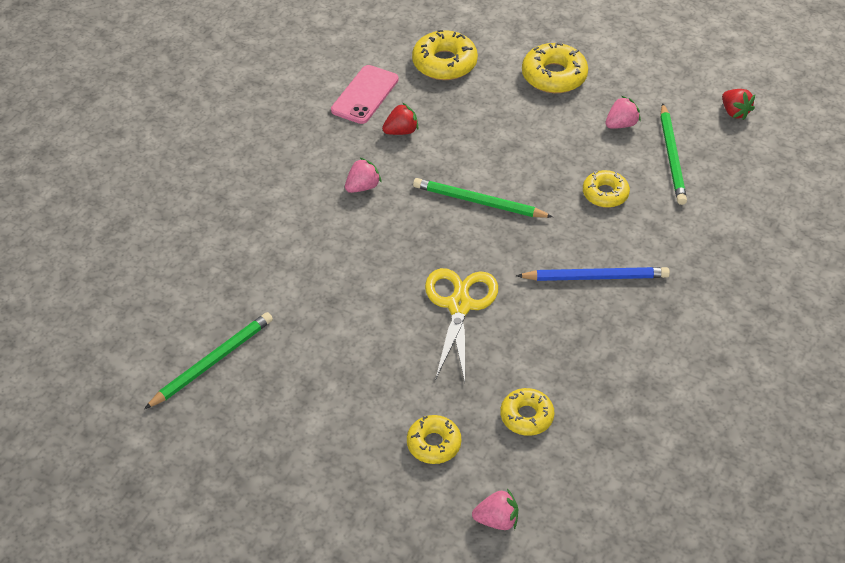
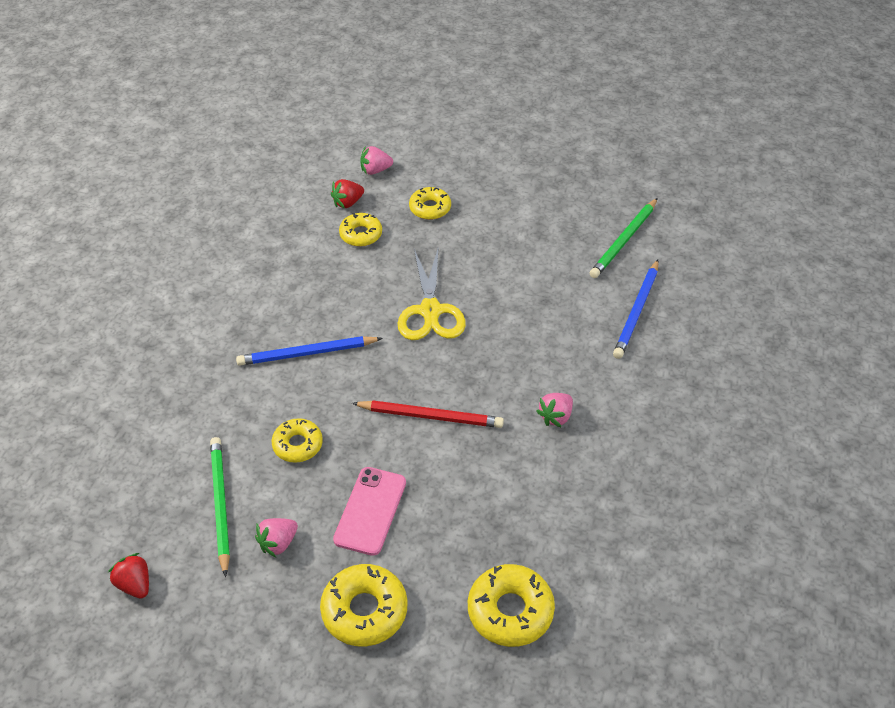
camera: 170 degrees right, 0 degrees up
(240, 275) = (637, 311): none -> blue pencil
(365, 95) = (595, 541): pink phone -> pink phone (370, 511)
(401, 131) = (536, 494): red strawberry -> red strawberry (348, 203)
(479, 202) = (430, 416): green pencil -> red pencil

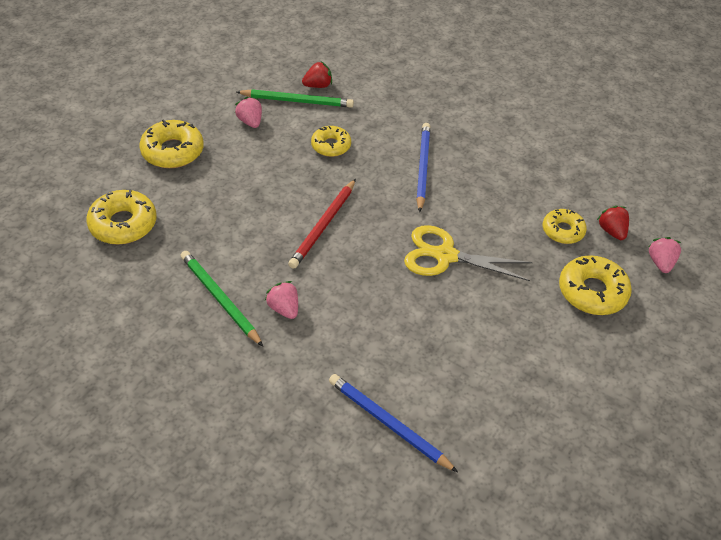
camera: 105 degrees right, 0 degrees up
(135, 584) = (256, 58): red strawberry -> red strawberry (318, 85)
(370, 511) = (251, 171): pink phone -> none
(430, 208) = (592, 292): yellow donut -> yellow donut, size x1.53
(624, 240) = (502, 454): green pencil -> green pencil (219, 299)

